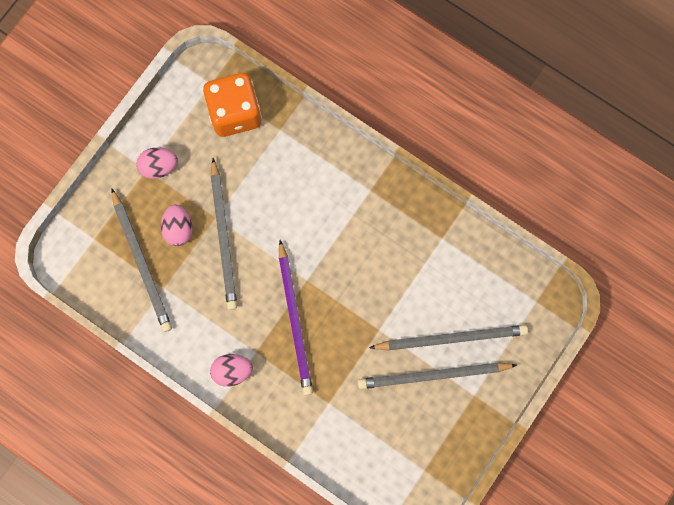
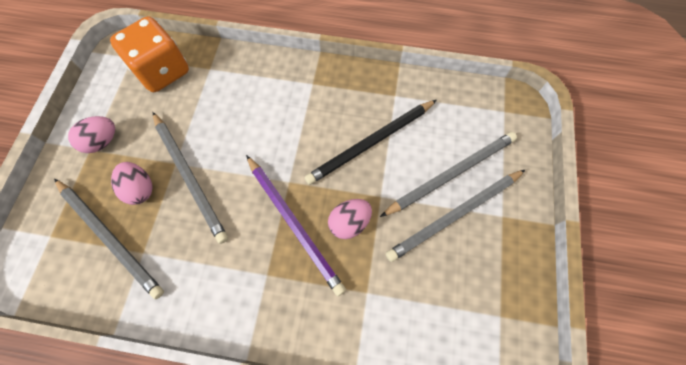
camera: 25 degrees left, 10 degrees down
(232, 371) = (249, 307): pink egg -> pink egg (349, 223)
(395, 276) = (370, 143): none -> black pencil

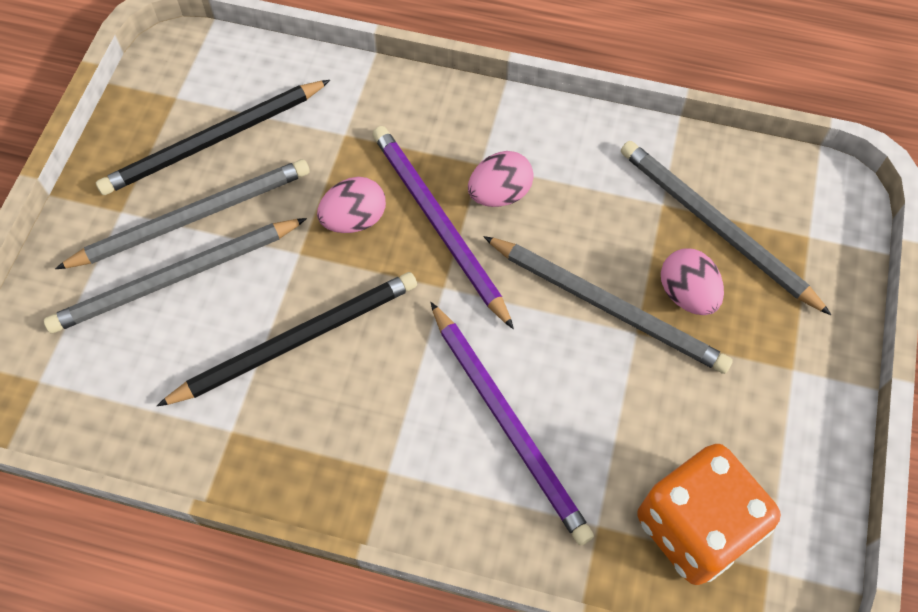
camera: 175 degrees left, 5 degrees down
(102, 141) = (774, 381): pink egg -> pink egg (499, 194)
(190, 177) = (607, 306): grey pencil -> grey pencil turned 150 degrees clockwise
(251, 109) = (508, 424): none -> purple pencil
(459, 278) = (213, 141): none -> black pencil

